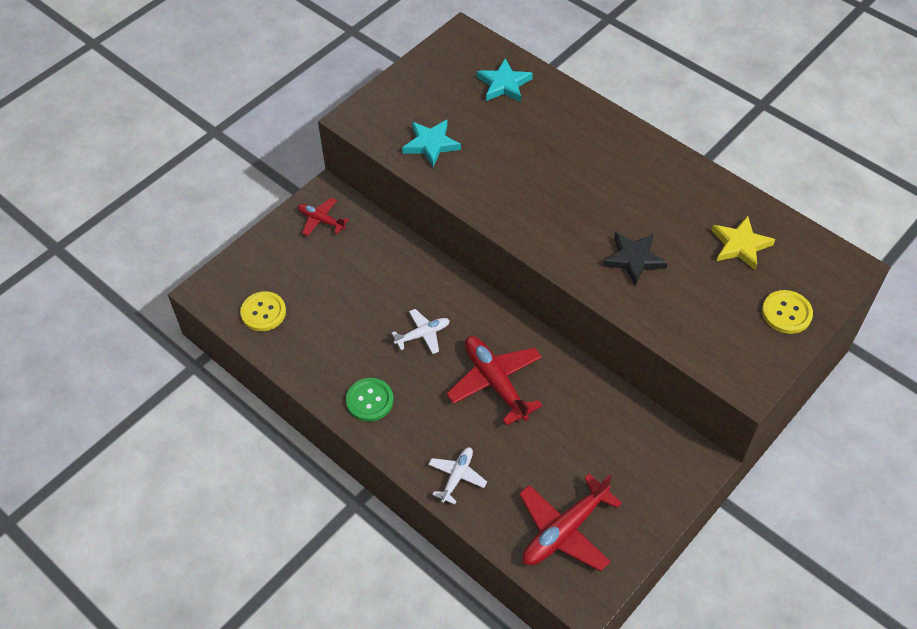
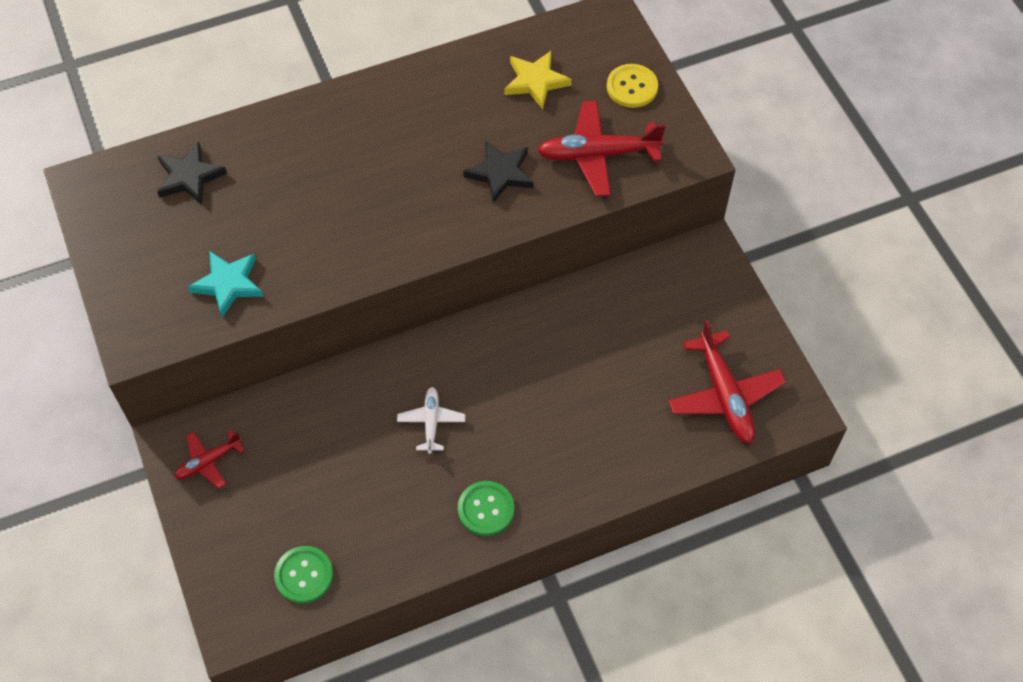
camera: 65 degrees left, 5 degrees up
(263, 312) = (304, 575): yellow button -> green button
(457, 476) = (620, 463): white plane -> none
(495, 382) = (528, 380): red plane -> red plane (597, 155)
(504, 84) = (189, 177): turquoise star -> black star

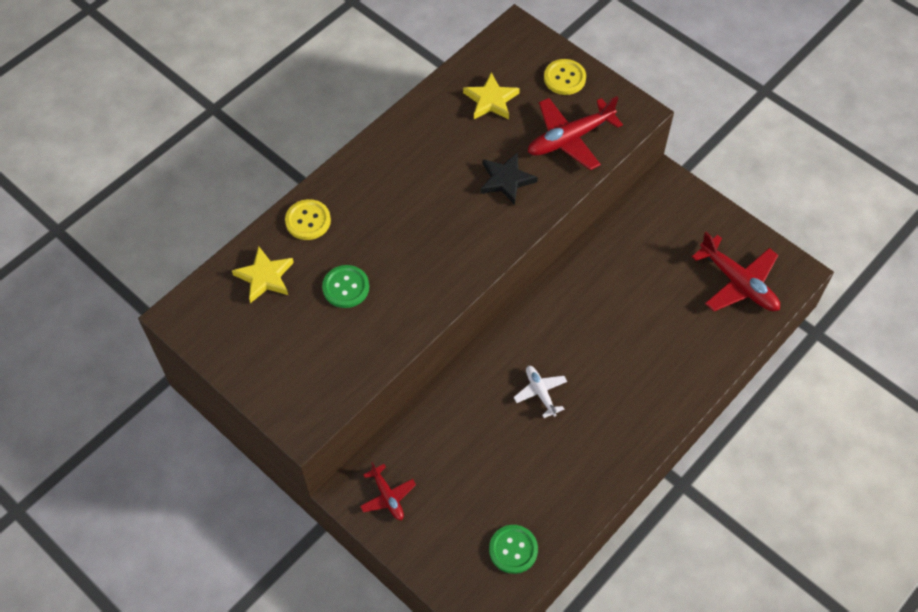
camera: 25 degrees left, 0 degrees up
(189, 177) = (265, 277): black star -> yellow star
(208, 462) = (387, 496): red plane -> red plane turned 60 degrees counterclockwise
(228, 284) = (348, 348): turquoise star -> none
(267, 136) = (308, 221): none -> yellow button
(486, 509) = (618, 440): green button -> green button (346, 287)

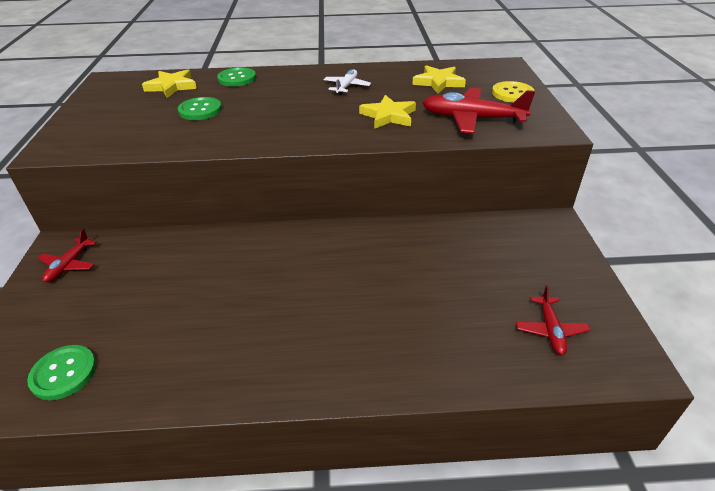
camera: 45 degrees right, 20 degrees down
(308, 221) = (237, 78): yellow button -> green button
(506, 180) = (388, 116): black star -> yellow star
(540, 392) = (261, 282): white plane -> white plane (347, 86)
(738, 283) = (550, 330): red plane -> red plane, size x0.56

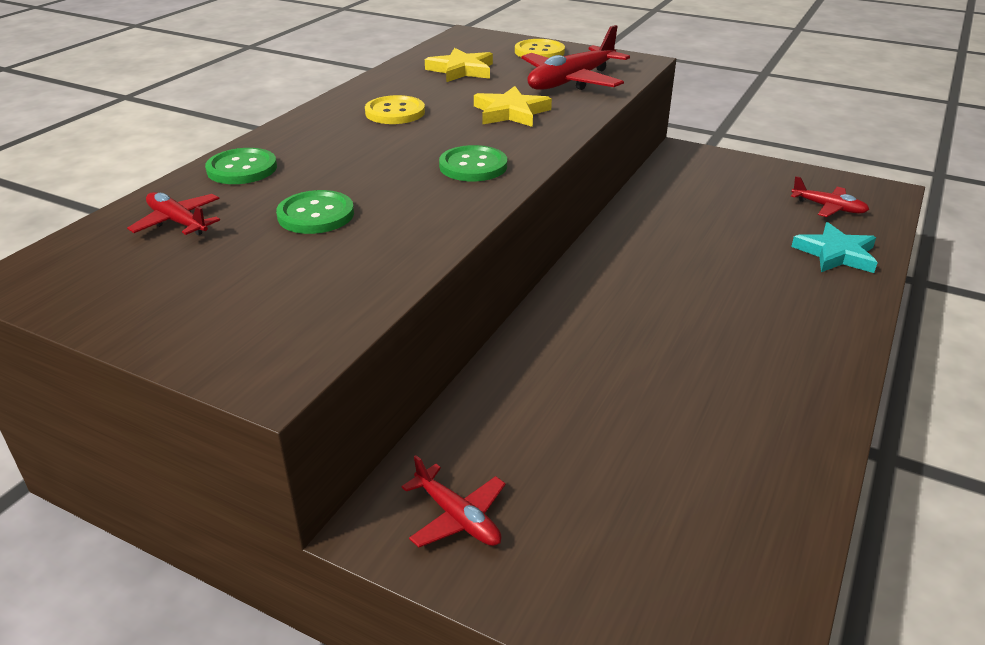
camera: 60 degrees left, 5 degrees down
(64, 373) = (729, 550): green button -> green button (473, 166)
(172, 86) = (178, 222): yellow star -> red plane
(347, 86) = (395, 112): white plane -> yellow button
(465, 352) = (836, 254): none -> turquoise star

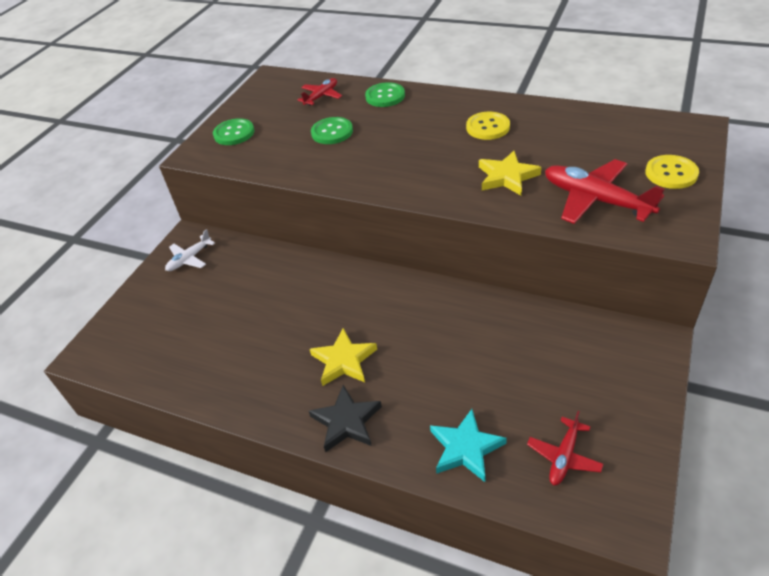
camera: 90 degrees right, 10 degrees up
(457, 517) = (189, 259): red plane -> white plane
(461, 70) = (593, 140): yellow star -> yellow star (344, 361)
(473, 166) = (404, 174): green button -> green button (234, 133)
(824, 327) = (346, 421): none -> black star

